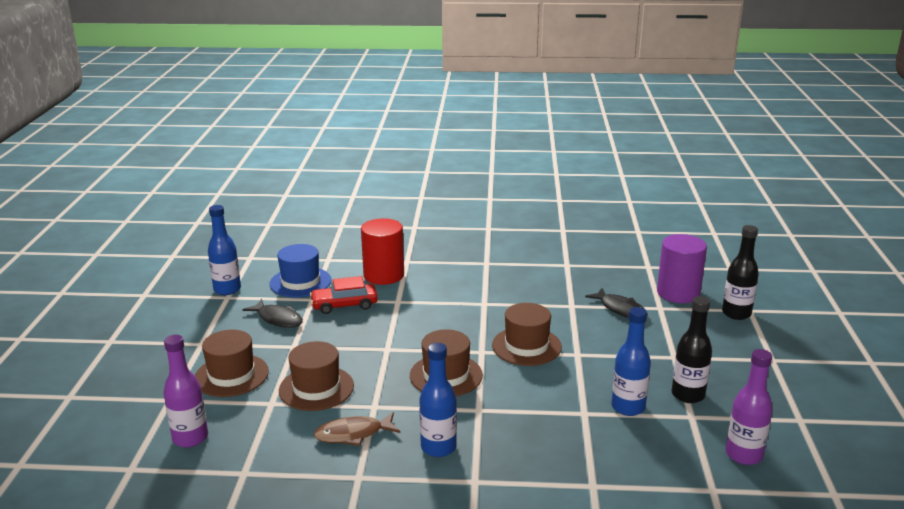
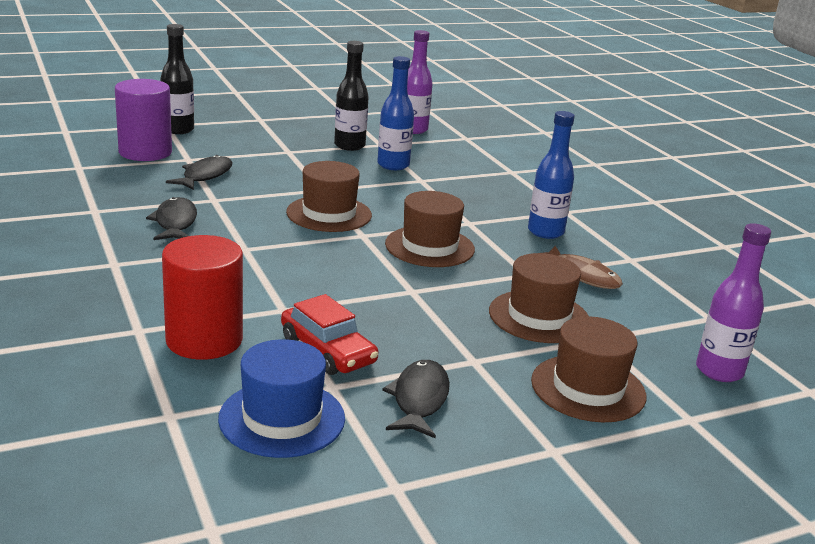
camera: 120 degrees left, 0 degrees up
(227, 289) = (370, 501): blue bottle -> none
(536, 287) = (175, 222): none -> black fish

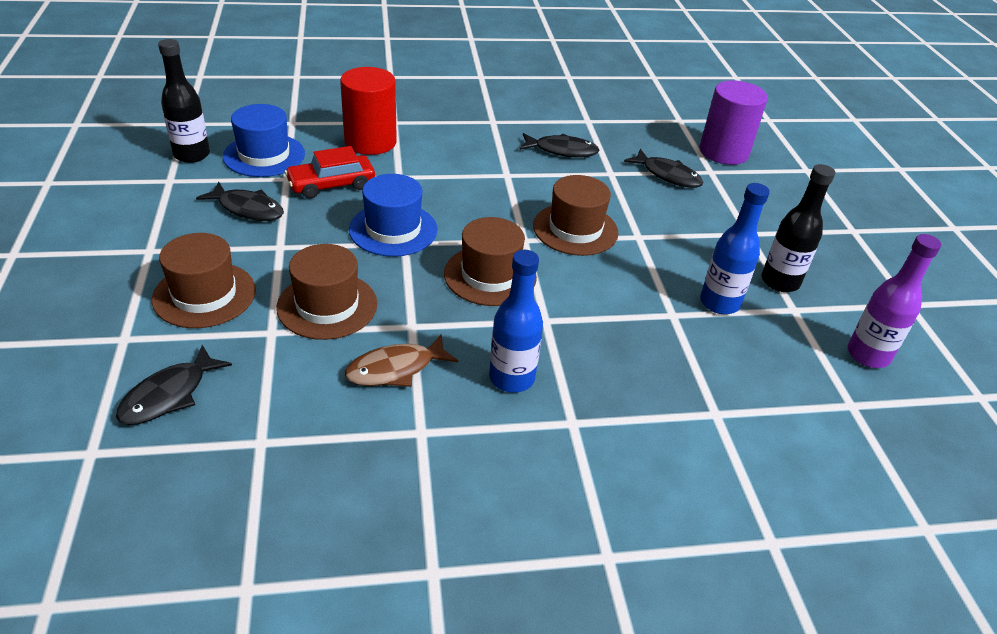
camera: 105 degrees right, 15 degrees up
(178, 130) = (794, 175): black bottle -> black bottle (192, 155)
(393, 299) = (393, 229): none -> blue hat
(719, 371) = (169, 395): purple bottle -> black fish

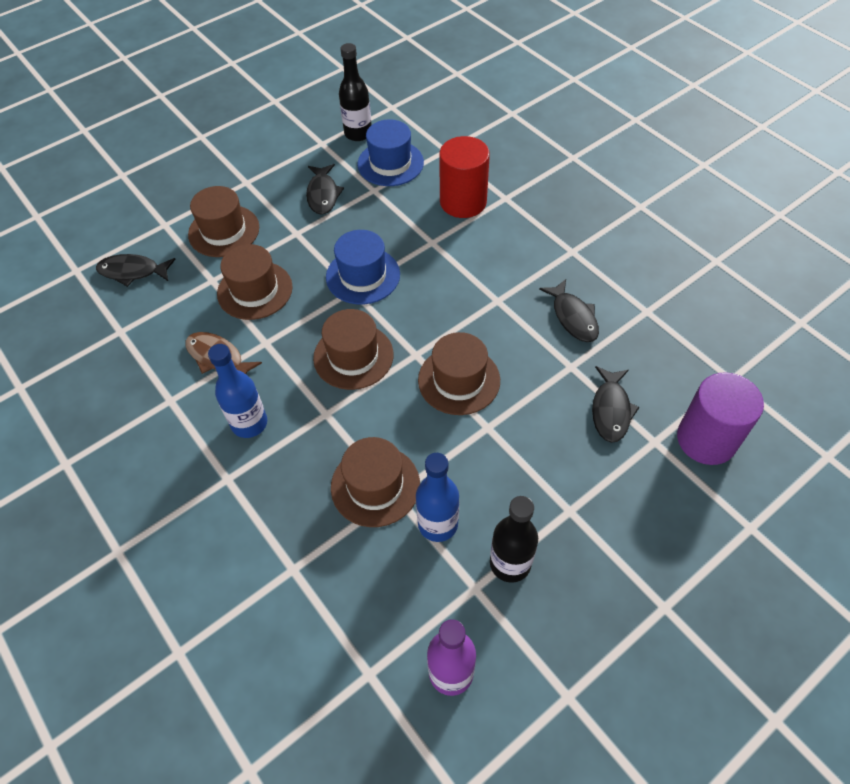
camera: 65 degrees right, 15 degrees up
(331, 184) = (387, 215): red car -> none
(654, 322) = (375, 485): none -> brown hat

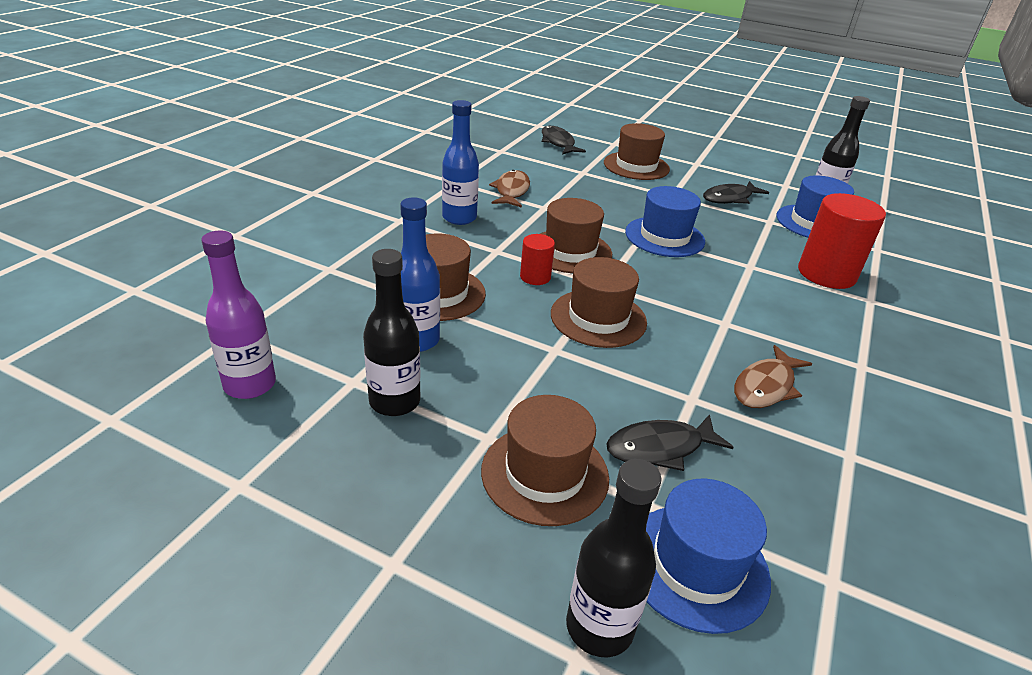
camera: 60 degrees right, 20 degrees down
(255, 290) = (592, 191): brown hat -> brown hat (545, 474)
(382, 400) = (535, 277): none -> red cylinder
(573, 317) = (766, 386): black fish -> brown fish
(706, 439) = (696, 566): purple cylinder -> blue hat
(734, 509) = (599, 627): none -> black bottle

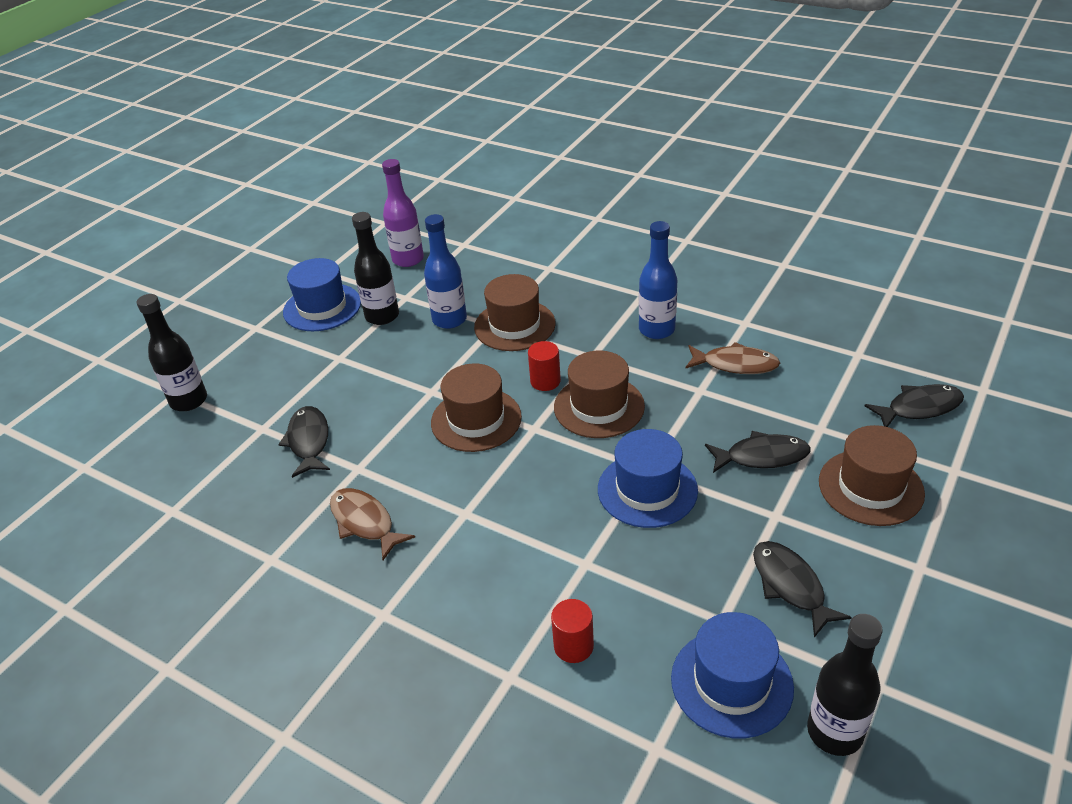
camera: 100 degrees right, 5 degrees up
(545, 474) = (301, 383): brown hat -> none
(616, 193) = (762, 456): none -> black fish
(696, 566) = (208, 445): blue hat -> blue hat (322, 307)
(826, 274) = (573, 646): red cylinder -> red cylinder, size x0.51

